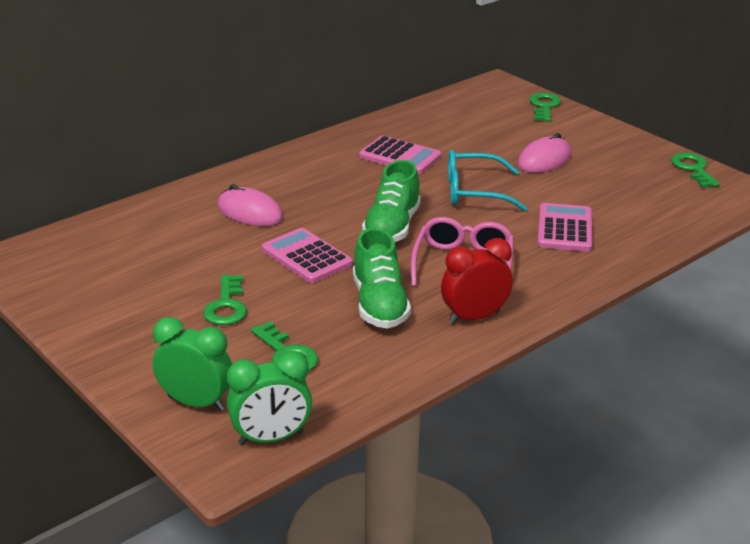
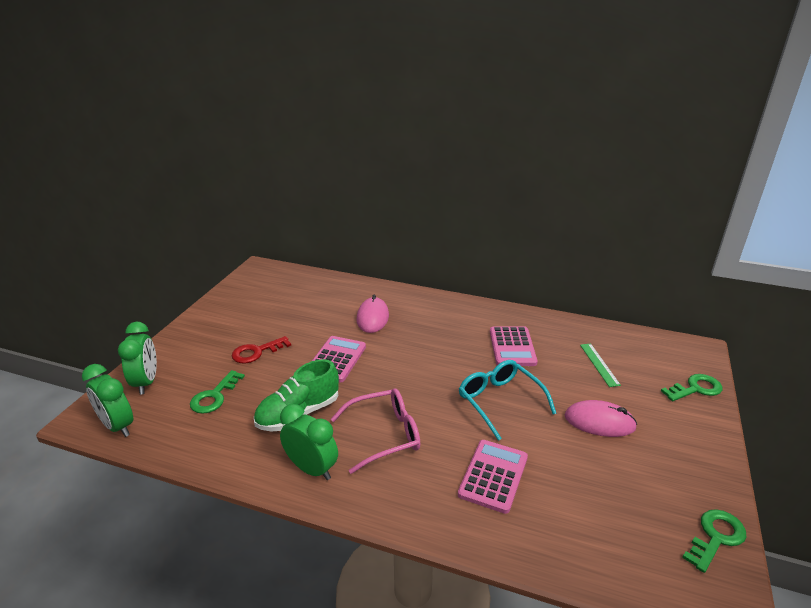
camera: 60 degrees right, 0 degrees up
(226, 306) = (256, 352): green key -> red key
(392, 227) = (407, 381): green shoe -> none
(472, 129) = (599, 364): none -> green ruler
(474, 317) = (311, 469): red clock -> green clock
(564, 229) = (493, 476): pink calculator -> pink calculator turned 45 degrees counterclockwise

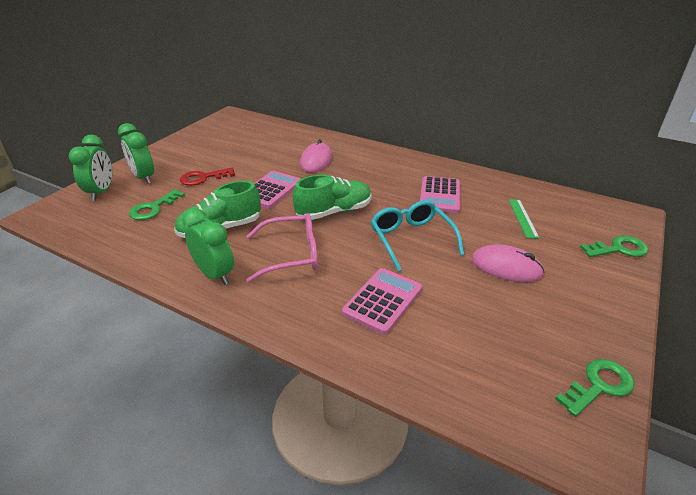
camera: 10 degrees right, 5 degrees up
(118, 426) = (64, 222): green clock -> green clock (144, 177)
(411, 378) = (334, 212): none -> green shoe

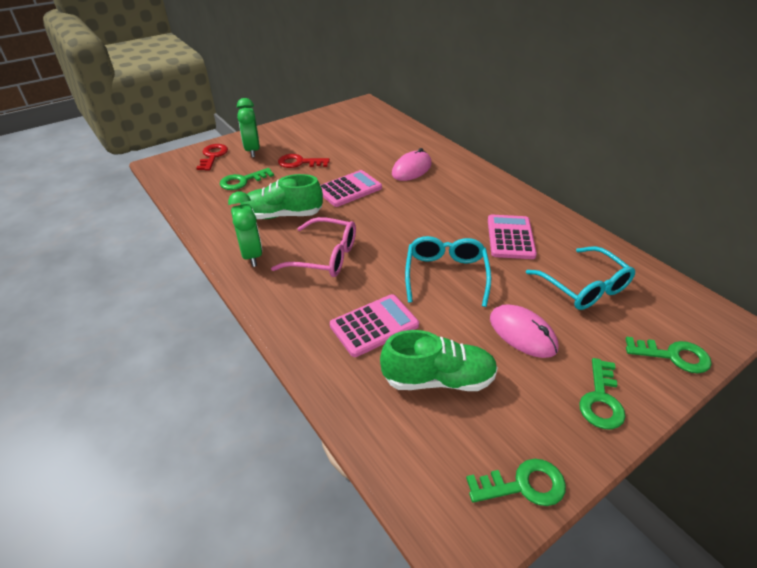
camera: 25 degrees right, 5 degrees up
(101, 192) = (213, 156): green clock -> red key
(334, 212) = (391, 226): green shoe -> green shoe (438, 379)
(440, 195) = (510, 237): pink calculator -> pink calculator turned 150 degrees clockwise
(522, 218) = (584, 287): green ruler -> turquoise glasses
(599, 298) = (601, 400): none -> green key

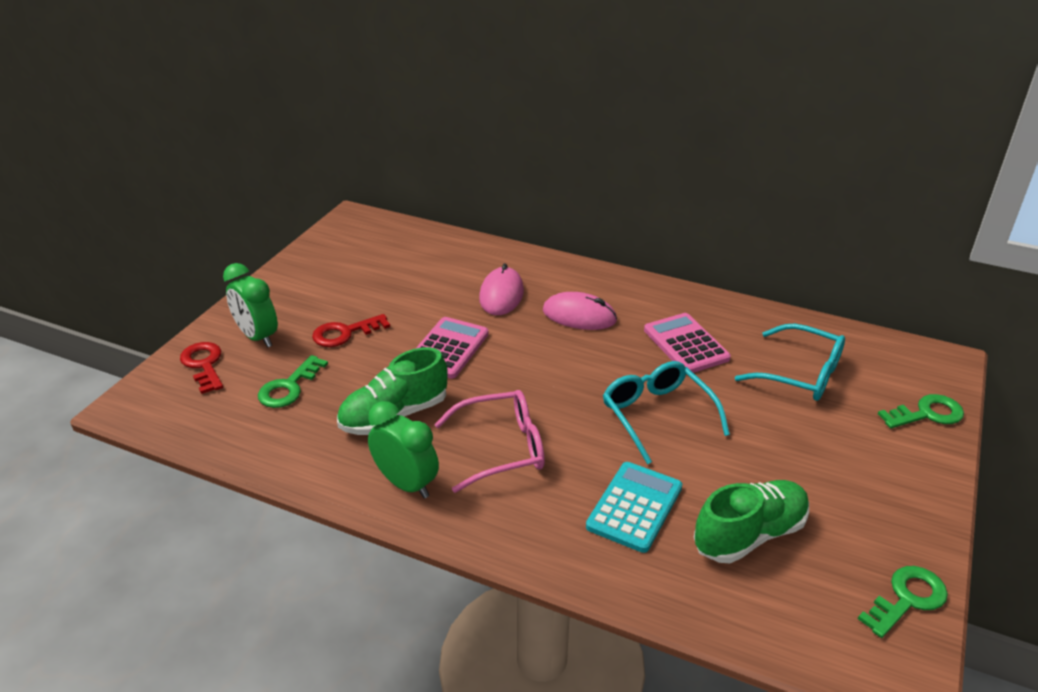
camera: 30 degrees left, 5 degrees down
(374, 325) = (634, 507): pink calculator -> turquoise calculator
(522, 333) = (786, 449): pink mouse -> pink mouse (579, 315)
(601, 400) = (904, 485): green key -> none

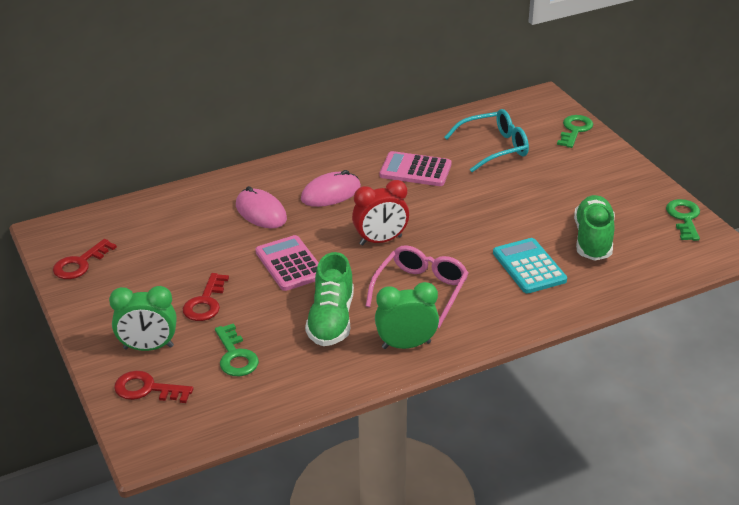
camera: 50 degrees left, 0 degrees up
(329, 251) = (80, 264): none -> red key
(547, 381) = (380, 240): none -> red clock
(657, 415) = (465, 217): turquoise glasses -> none

